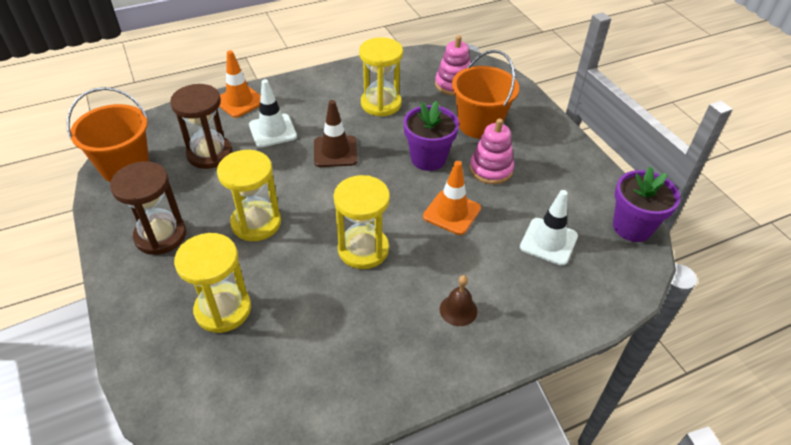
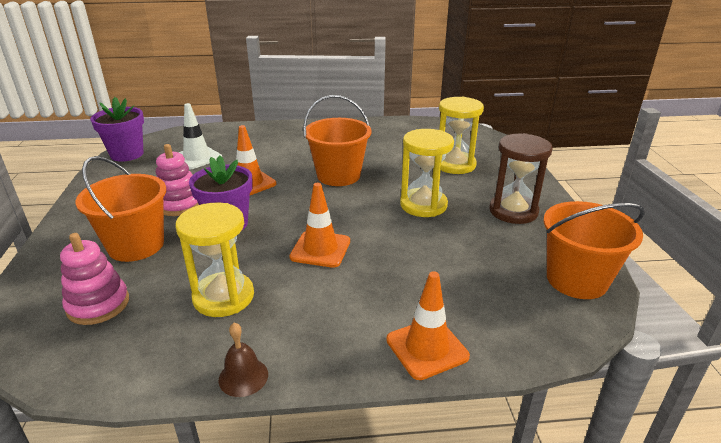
camera: 160 degrees left, 15 degrees down
(210, 154) = (471, 275): brown hourglass -> none
(272, 131) = (386, 289): white traffic cone -> none
(335, 151) = (320, 249): brown traffic cone -> orange traffic cone
(363, 249) = (338, 175): yellow hourglass -> orange bucket
(458, 310) = (295, 142): brown bell -> brown bell (243, 377)

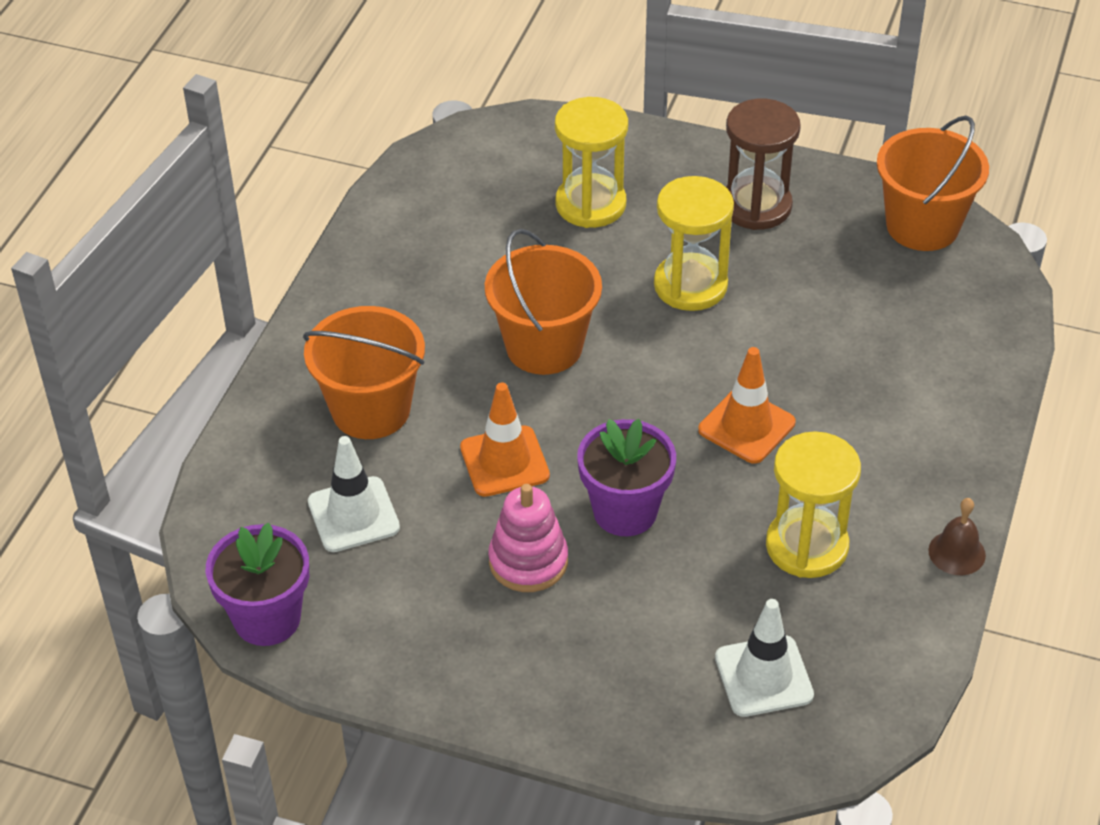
camera: 65 degrees left, 15 degrees up
(98, 305) = (763, 676): pink stacking toy -> white traffic cone
(136, 245) = (630, 627): orange bucket -> orange bucket (371, 410)
(427, 348) = (976, 393): orange traffic cone -> none

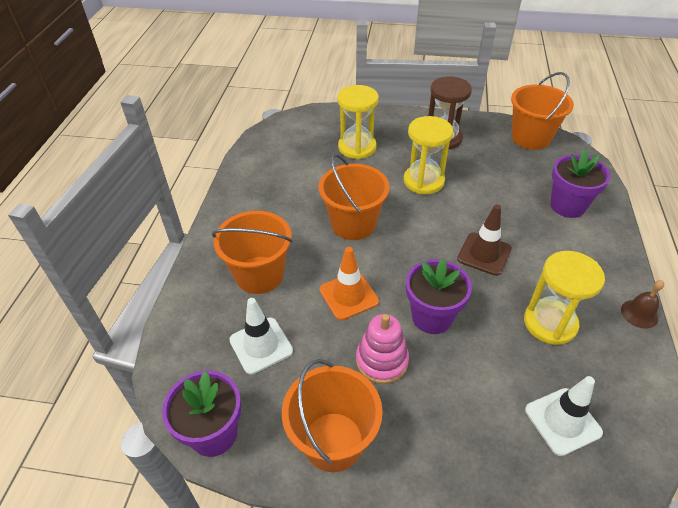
camera: 10 degrees left, 0 degrees up
(430, 652) = (333, 441): none -> orange bucket
(746, 426) = (484, 254): orange traffic cone -> brown traffic cone
(927, 364) = (567, 206): none -> purple flower pot

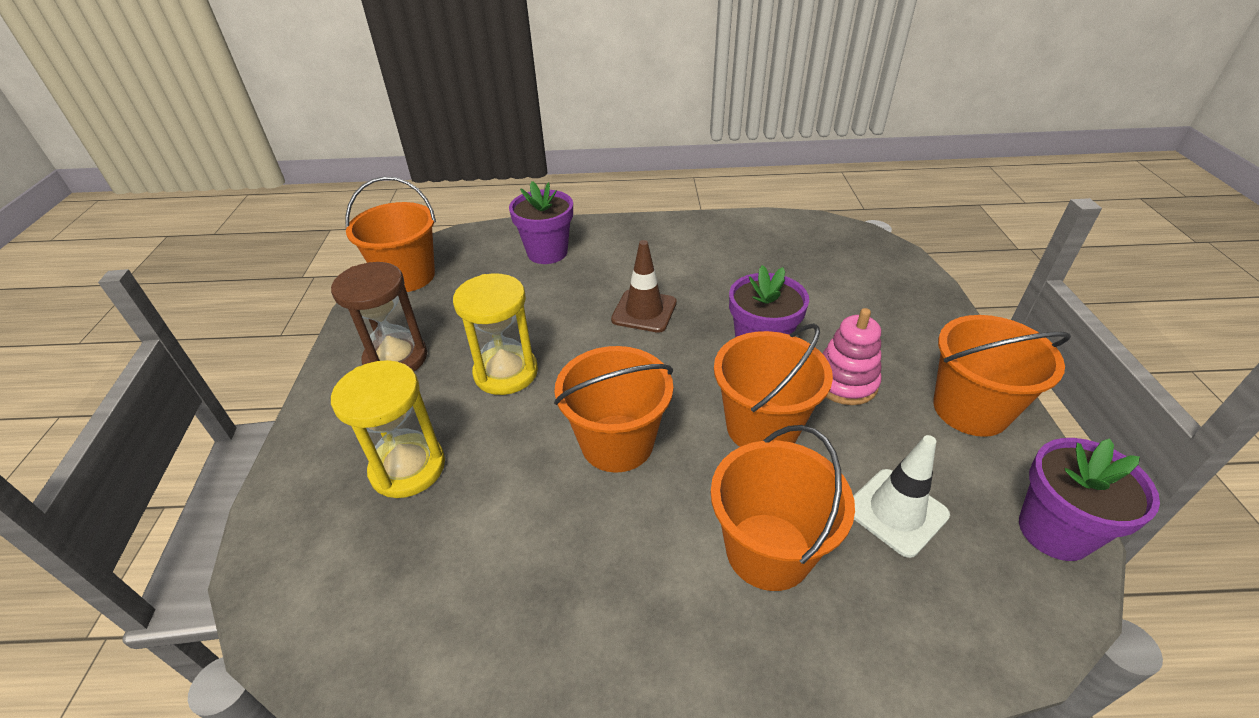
camera: 100 degrees left, 5 degrees down
(349, 296) = (762, 427): orange traffic cone -> orange bucket
(550, 323) = (729, 267): yellow hourglass -> none
(562, 421) = (836, 263): white traffic cone -> none
(639, 314) = (693, 220): brown bell -> none

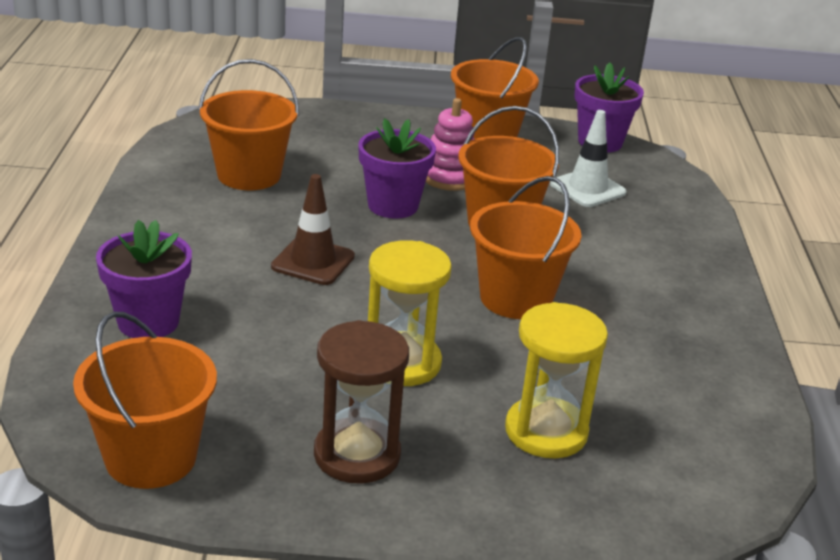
camera: 90 degrees left, 10 degrees down
(768, 551) = (626, 244): orange bucket -> orange bucket (249, 175)

